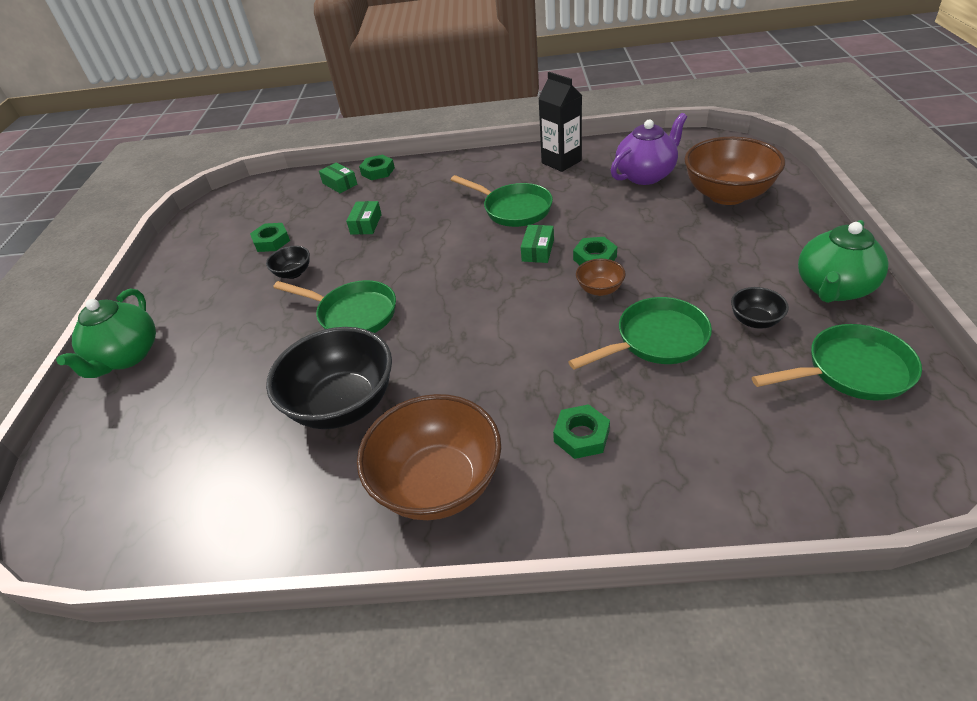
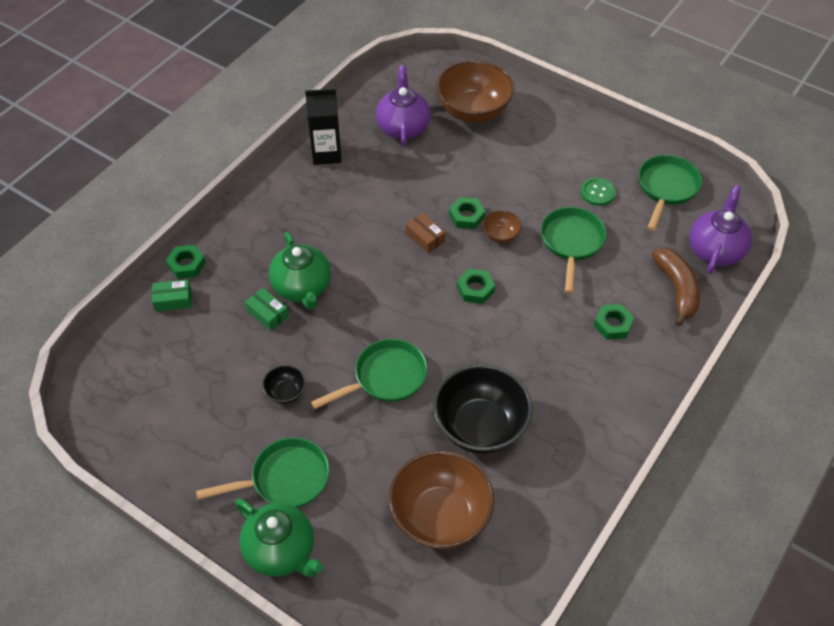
camera: 60 degrees left, 10 degrees up
(272, 241) = (214, 388): green nut -> green nut (475, 289)
(438, 483) = (591, 409): brown bowl -> brown bowl (440, 516)
(513, 209) = (358, 218): green pan -> green pan (284, 479)
(538, 250) = (425, 237): green box -> brown box
(707, 468) = (677, 289): none -> brown banana
(755, 321) = (597, 192): black bowl -> green button
(826, 473) = (715, 250): none -> purple teapot
(833, 288) = (605, 143): green teapot -> green teapot (302, 288)

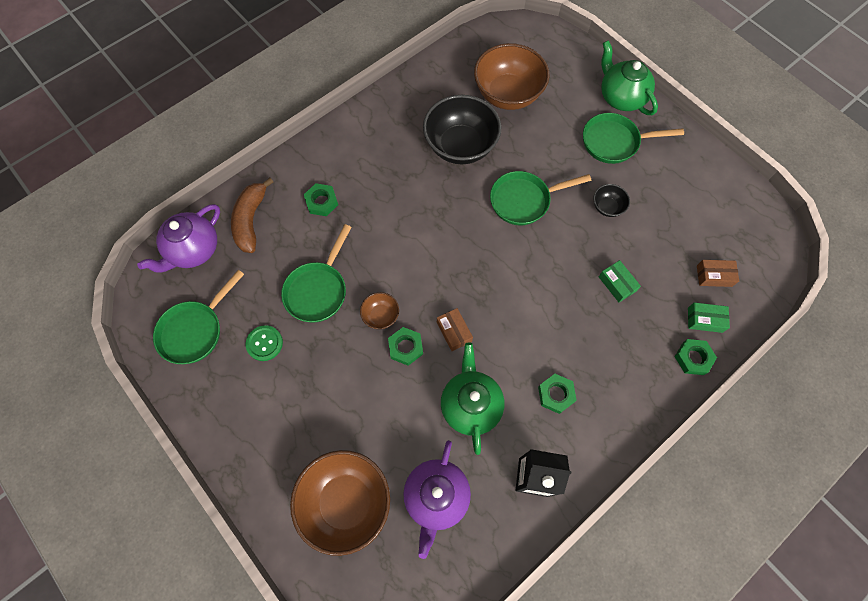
camera: 165 degrees left, 15 degrees up
(161, 344) = (714, 276): none -> brown box
(302, 288) = (582, 303): green teapot -> green teapot (470, 405)
(475, 289) = (424, 263): green nut -> green nut (556, 394)

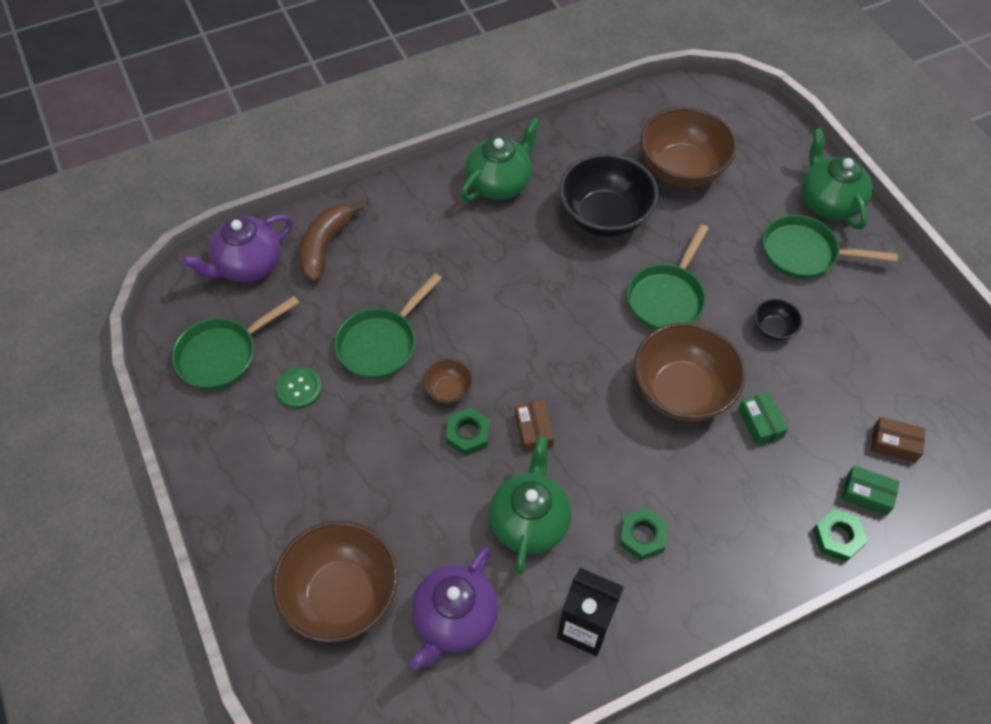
camera: 15 degrees right, 10 degrees down
(321, 202) = (415, 244): green nut -> none
(373, 136) = (499, 183): none -> green teapot
(524, 200) = (667, 297): green pan -> green pan turned 60 degrees counterclockwise
(554, 273) = (681, 392): none -> brown bowl

